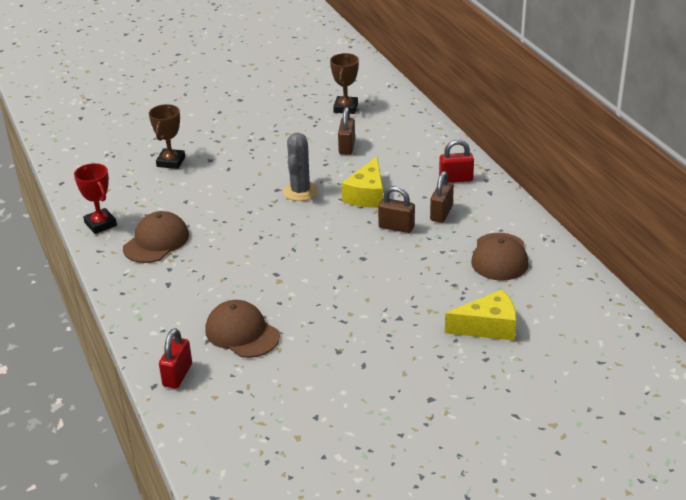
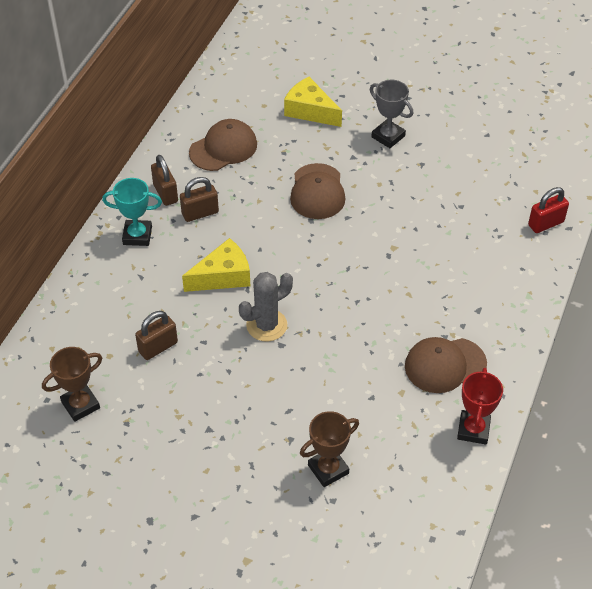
camera: 135 degrees left, 15 degrees up
(242, 333) = (469, 223): brown cap -> brown cap (317, 192)
(396, 227) = (249, 227): brown padlock -> brown padlock (165, 193)
(396, 352) = (388, 136): none -> grey trophy
(456, 179) = (137, 235): red padlock -> turquoise trophy

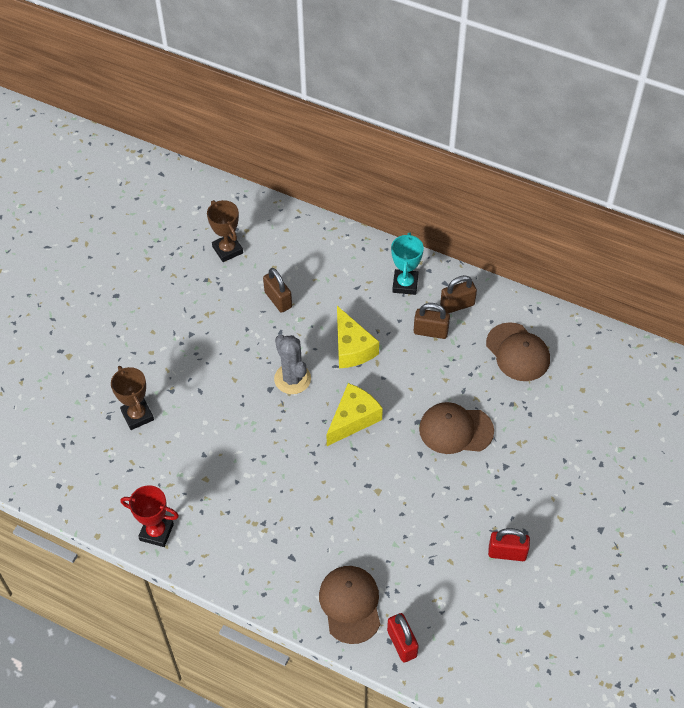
camera: 95 degrees right, 5 degrees up
(200, 213) = (430, 331): brown padlock -> brown padlock turned 60 degrees counterclockwise
(310, 111) = (575, 431): yellow cheese -> yellow cheese (353, 419)
(388, 136) = (536, 502): grey trophy -> none
(442, 155) = (507, 553): none -> red padlock
(445, 365) = (230, 518): brown cap -> brown cap (350, 604)

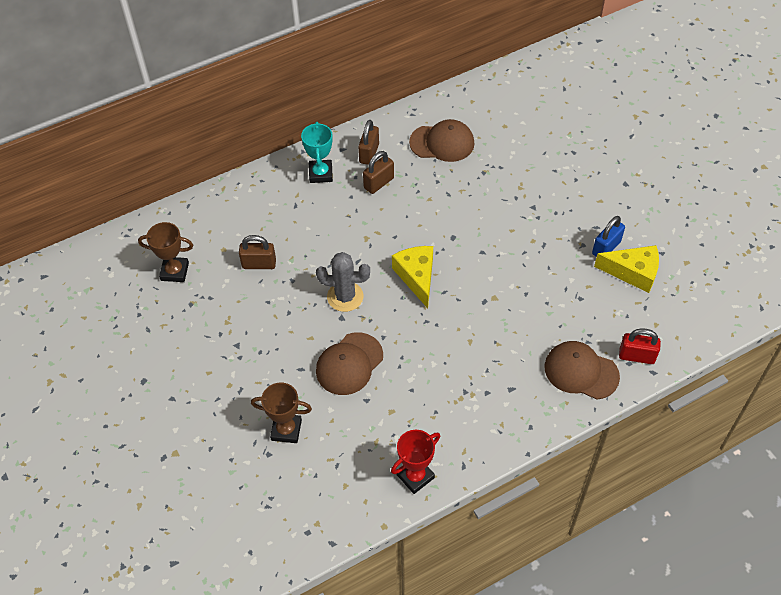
camera: 55 degrees left, 0 degrees up
(352, 348) = (350, 240): yellow cheese -> yellow cheese (633, 272)
(405, 284) = (321, 174): turquoise trophy -> turquoise trophy turned 45 degrees clockwise
(455, 430) = (479, 218): brown cap -> brown cap (349, 364)
(507, 553) = (606, 248): red padlock -> blue padlock

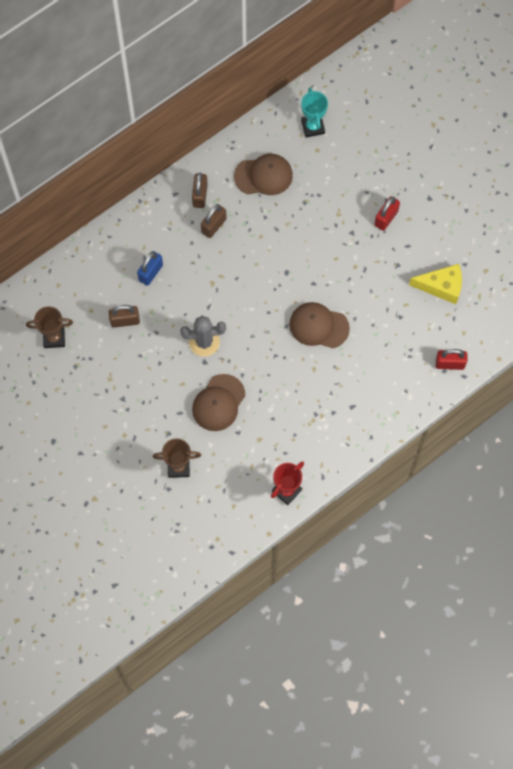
camera: 10 degrees left, 15 degrees up
(321, 174) = (160, 222): turquoise trophy -> turquoise trophy (313, 127)
(417, 277) = (261, 315): yellow cheese -> none
(574, 197) = (386, 218): none -> red padlock
(581, 371) = (406, 383): brown cap -> brown cap (318, 326)
(606, 248) = (417, 265): blue padlock -> blue padlock (150, 272)

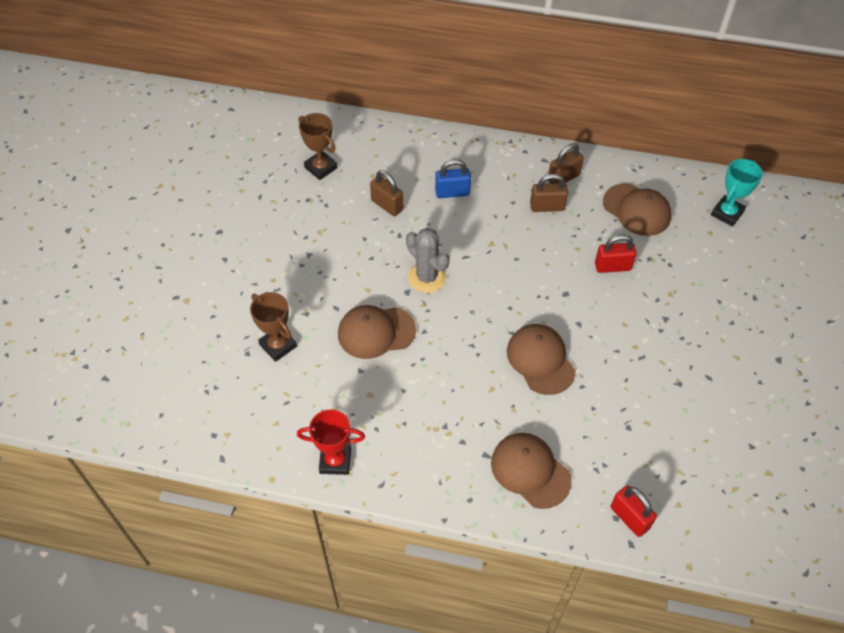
camera: 50 degrees right, 15 degrees down
(381, 391) = (530, 471): none -> brown cap
(386, 218) = (714, 336): red padlock -> red padlock (612, 266)
(441, 286) = (703, 442): yellow cheese -> none

